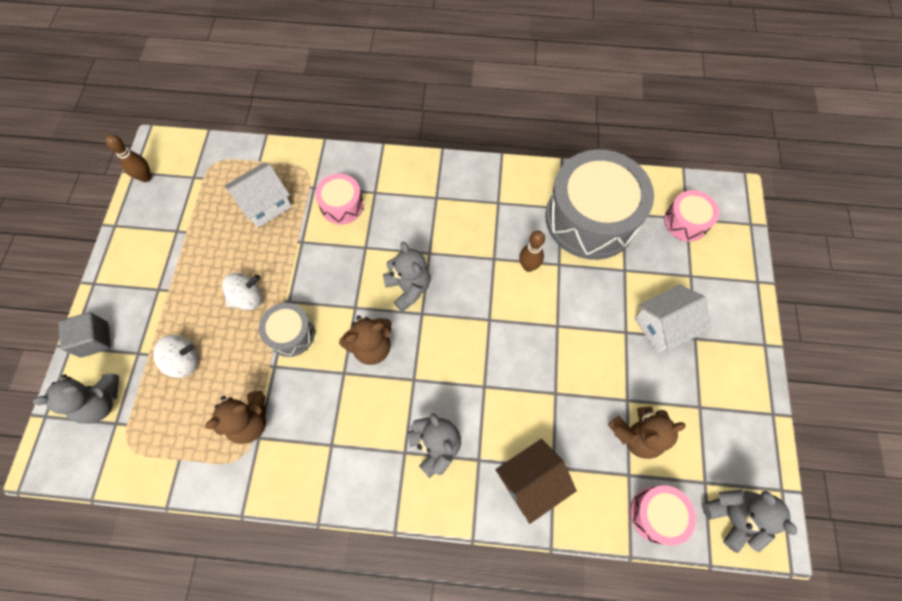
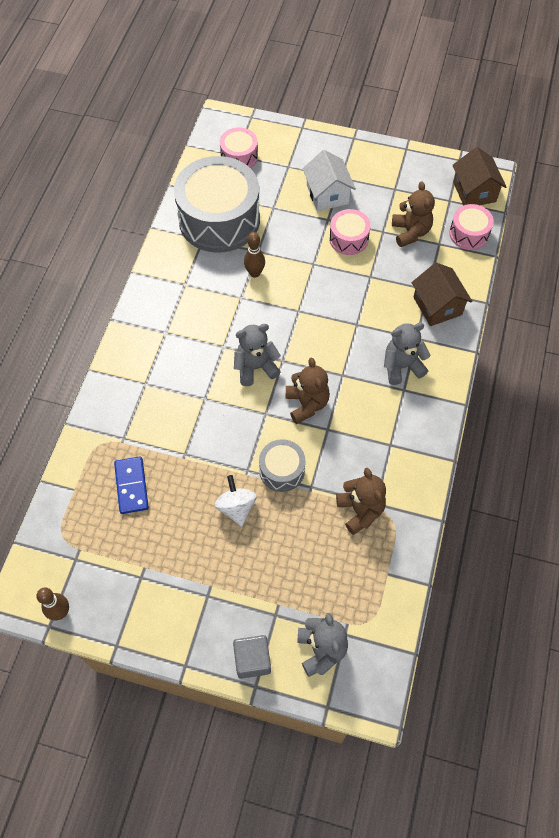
camera: 80 degrees left, 5 degrees down
(184, 361) = (292, 569): white spinning top -> none
(265, 204) = (131, 486): white house -> blue domino
(342, 205) = (152, 414): pink drum -> pink drum (348, 239)
(732, 516) = (474, 192): grey teddy bear -> brown house

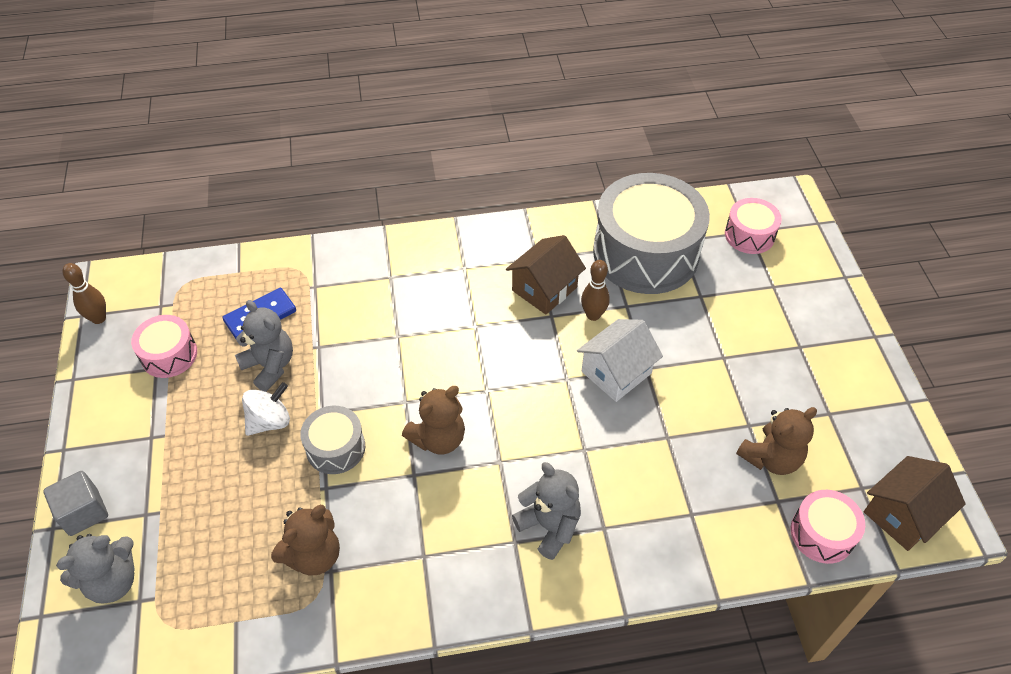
camera: 65 degrees right, 10 degrees down
(255, 367) = (462, 367): grey teddy bear -> grey teddy bear (270, 366)
(327, 194) = (761, 342): white house -> white house (616, 372)
(348, 239) = (709, 391): pink drum -> pink drum (169, 355)
(437, 306) = (671, 536): brown house -> brown house (544, 289)

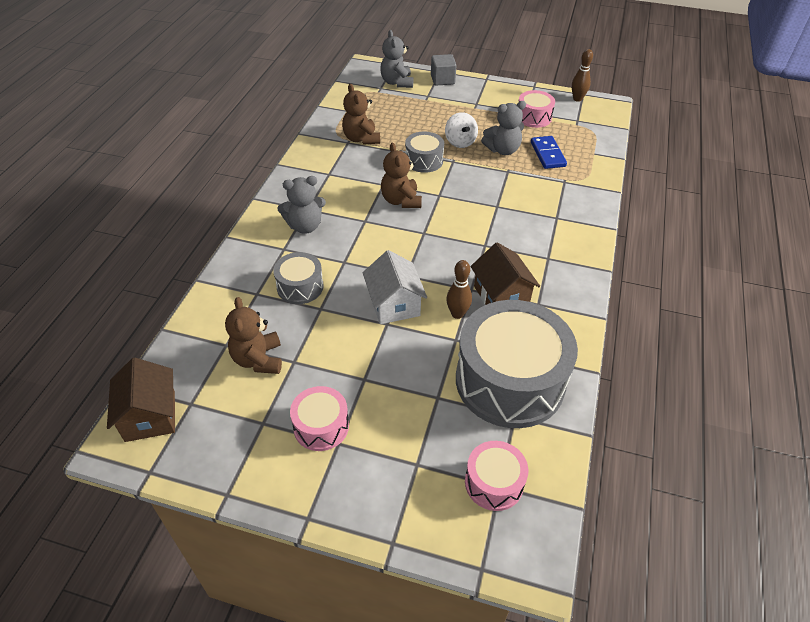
camera: 115 degrees right, 5 degrees down
(651, 474) = (300, 287): none -> grey drum
(822, 533) = (183, 356): pink drum -> pink drum (321, 426)

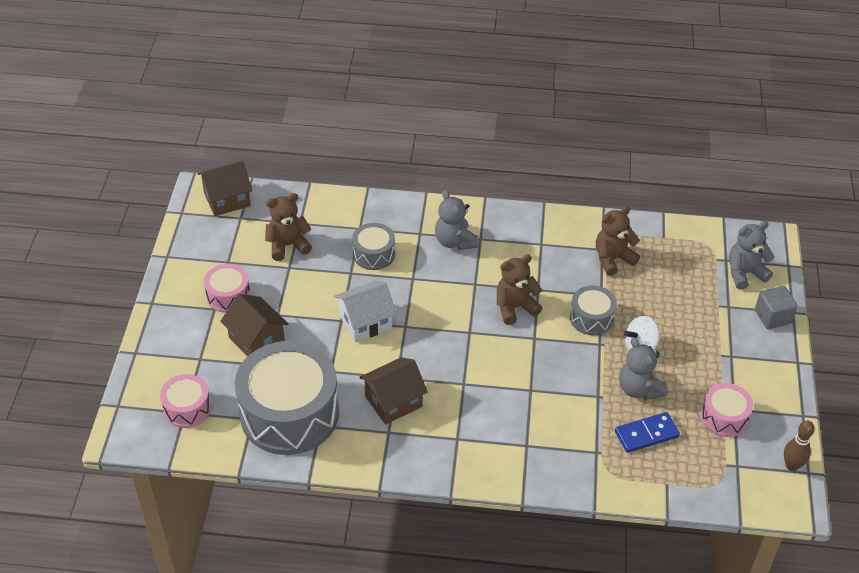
camera: 80 degrees right, 0 degrees up
(398, 402) = (256, 340): none -> brown house
(457, 314) = (362, 369): brown bowling pin -> none

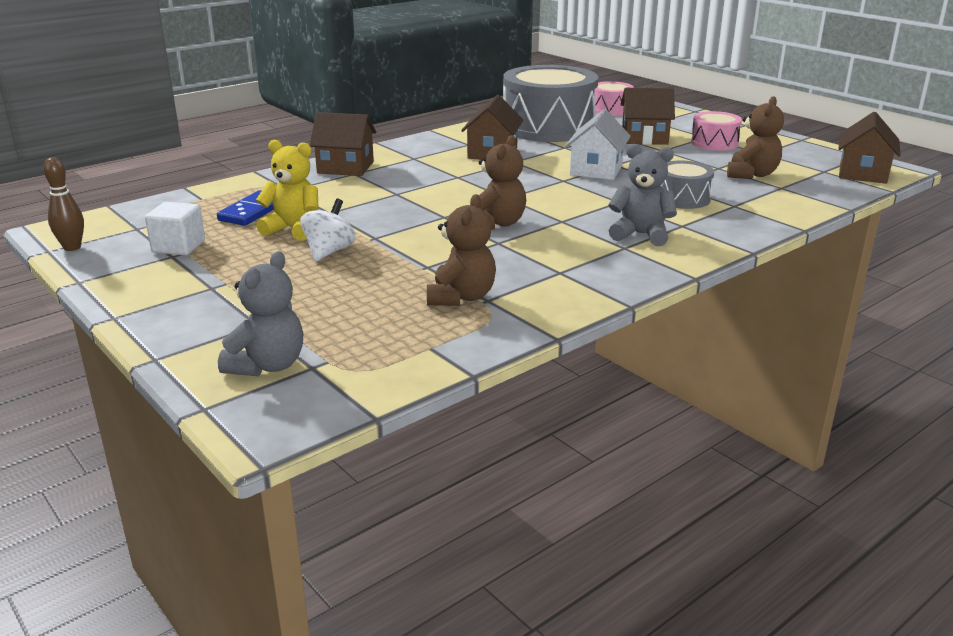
camera: 135 degrees right, 20 degrees down
(523, 460) = (345, 167): none -> brown house
(591, 318) = (410, 248): grey drum -> none
(639, 389) = (294, 229): grey teddy bear -> yellow teddy bear
(724, 417) = (178, 247): pink drum -> white cube
(773, 317) = (183, 341): grey cube -> none

